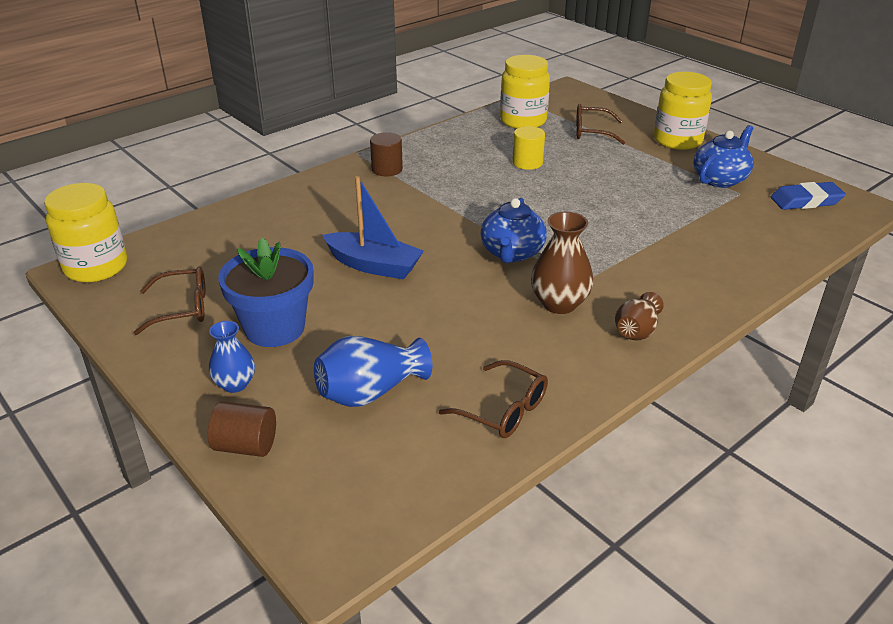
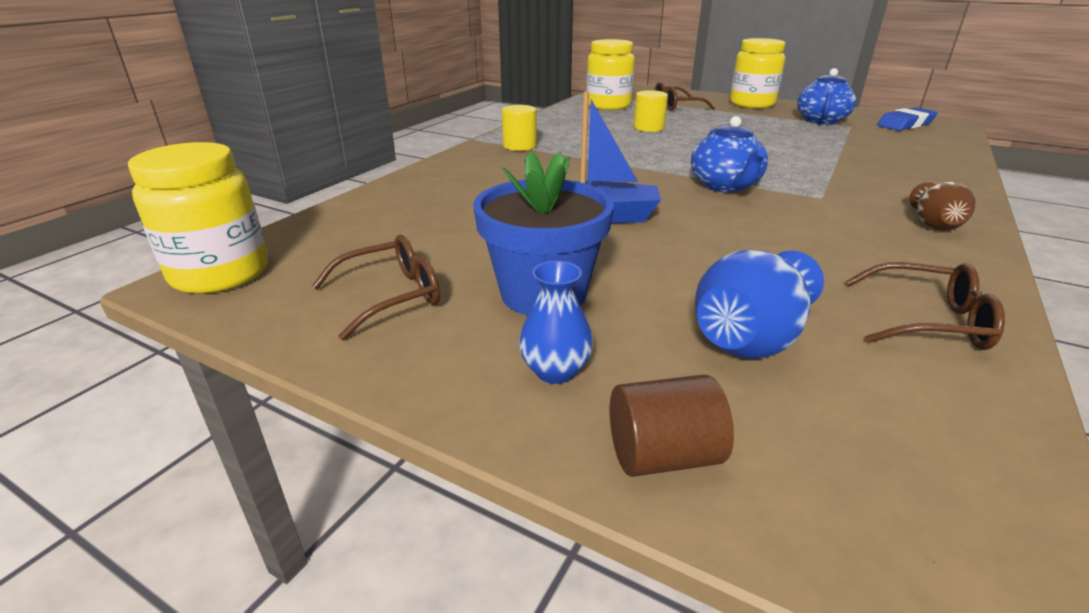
camera: 20 degrees left, 5 degrees down
(387, 169) = (519, 146): brown cylinder -> yellow cylinder
(559, 303) = (829, 216): brown vase -> none

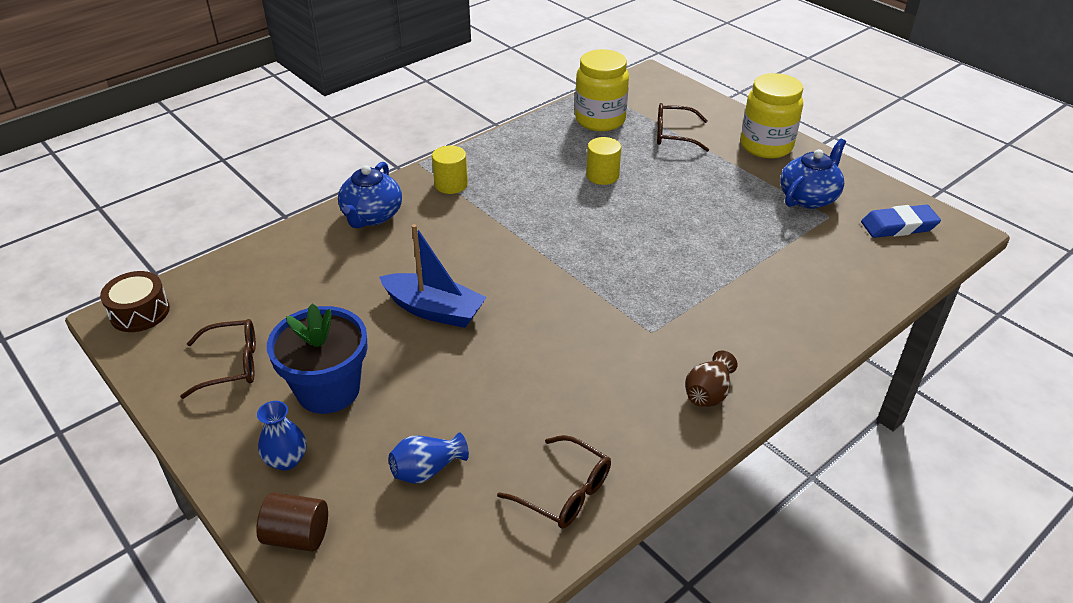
camera: 20 degrees right, 10 degrees up
(220, 274) = (140, 312): yellow jar -> brown drum
(725, 186) = (581, 294): blue teapot -> blue teapot (372, 216)
(750, 338) = (427, 470): blue vase -> blue vase, size x0.65

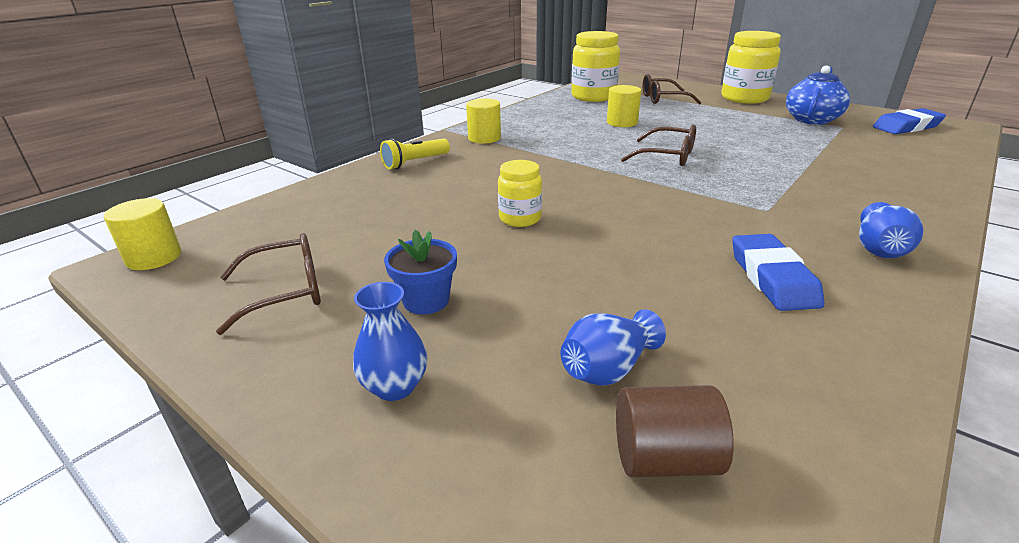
camera: 10 degrees left, 10 degrees down
(140, 312) = (154, 258): brown drum -> yellow cylinder
(297, 536) = (451, 493): brown cylinder -> brown cylinder (665, 458)
(328, 390) = (426, 301): blue flower pot -> blue flower pot, size x0.55
(372, 216) = (415, 163): blue teapot -> yellow flashlight
(434, 310) = (520, 218): blue boat -> yellow jar
(564, 491) = (813, 366): brown glasses -> brown glasses (667, 156)
(596, 410) = (772, 278): none -> blue eraser
(708, 393) = (879, 249): brown vase -> blue vase

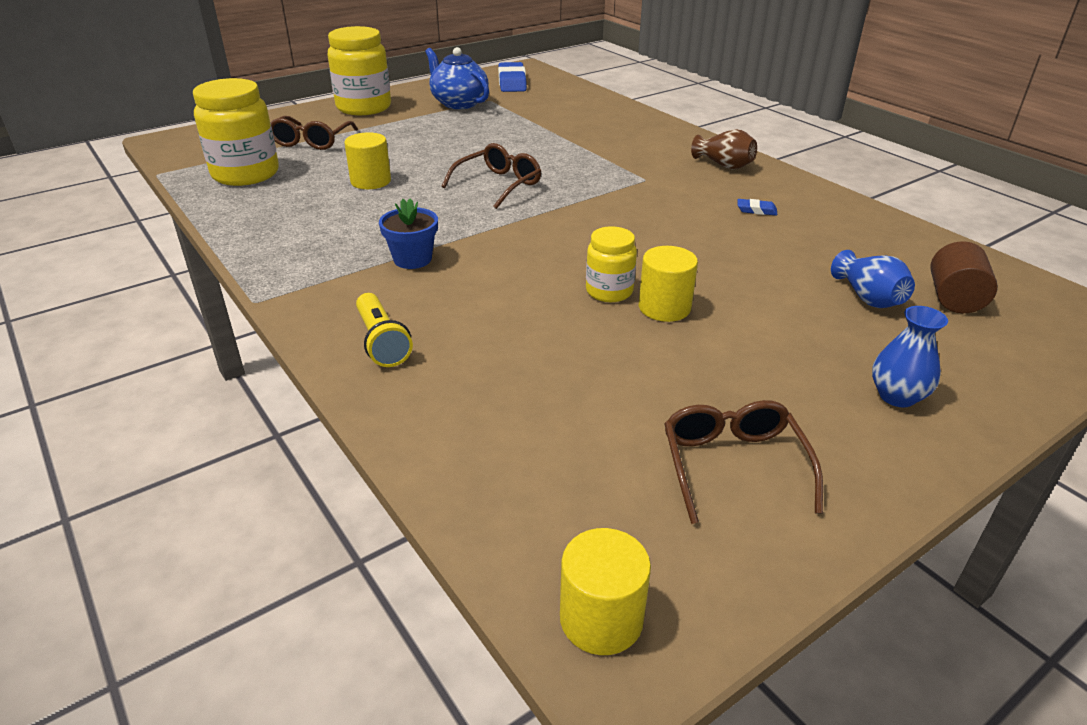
camera: 75 degrees left, 5 degrees up
(426, 301) = (766, 368): blue flower pot -> blue flower pot (412, 259)
(484, 138) = (332, 276): yellow cylinder -> yellow cylinder (664, 308)
(772, 278) = (756, 210): blue eraser -> blue eraser, size x0.47
(879, 249) = (723, 165): blue vase -> brown vase

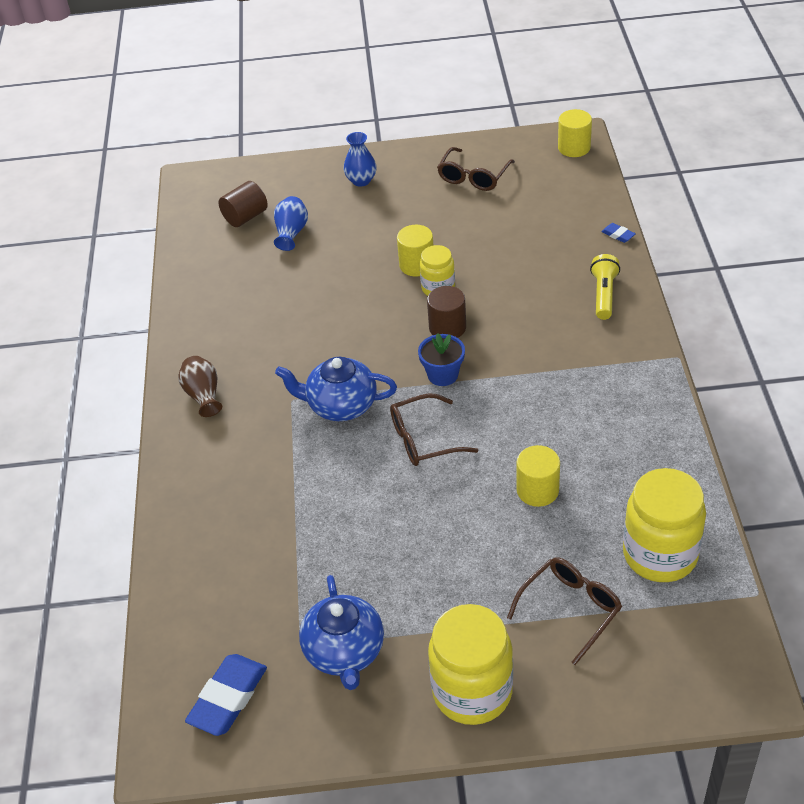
camera: 145 degrees left, 10 degrees up
(412, 259) = (550, 363): blue flower pot -> blue flower pot (443, 375)
(557, 259) = (447, 328): none -> brown cylinder
(597, 186) = (340, 405): none -> blue teapot
(756, 210) = (253, 328): blue eraser -> blue eraser (618, 235)

